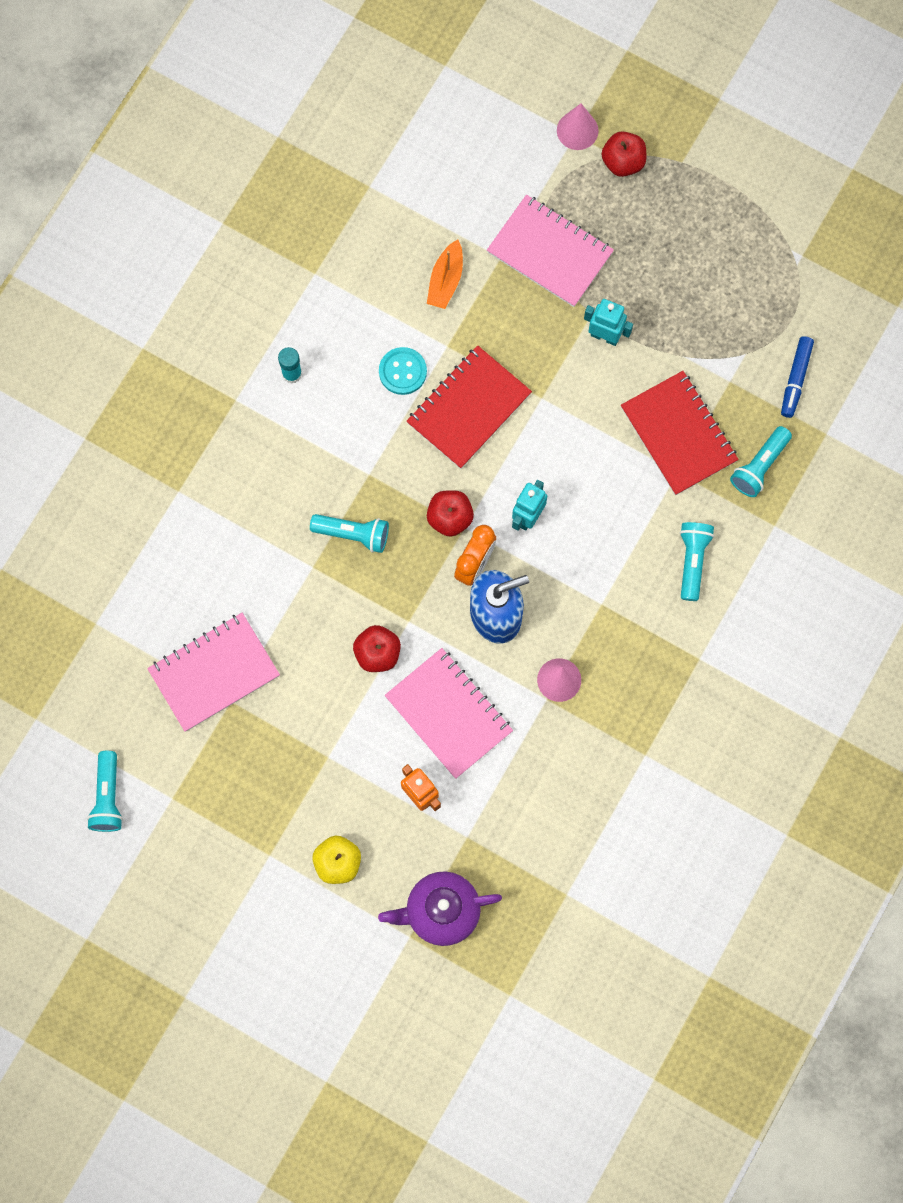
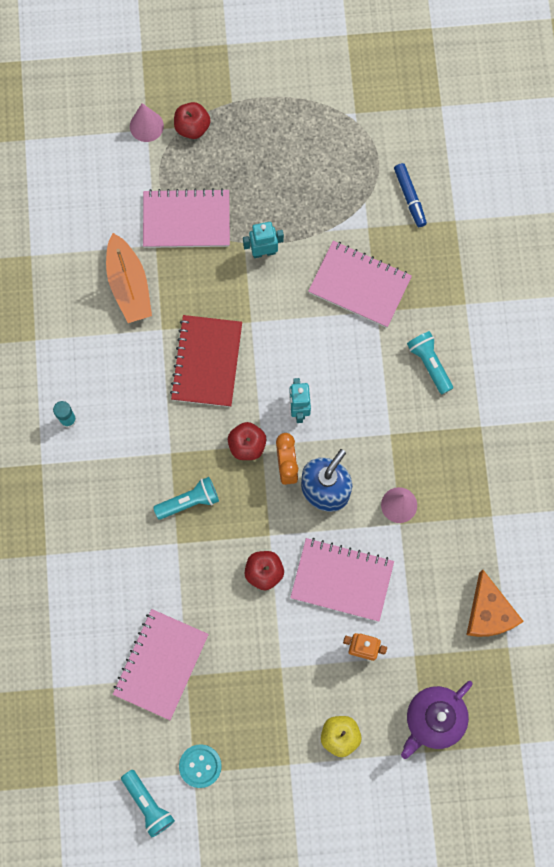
camera: 35 degrees left, 0 degrees up
(402, 371) = (144, 367): turquoise button -> turquoise button (200, 766)
(445, 280) = (129, 285): orange boat -> orange boat, size x1.56
(572, 847) = (488, 612): none -> orange cheese
(679, 434) = (359, 285): red notebook -> pink notebook
(759, 466) = (428, 271): turquoise flashlight -> none

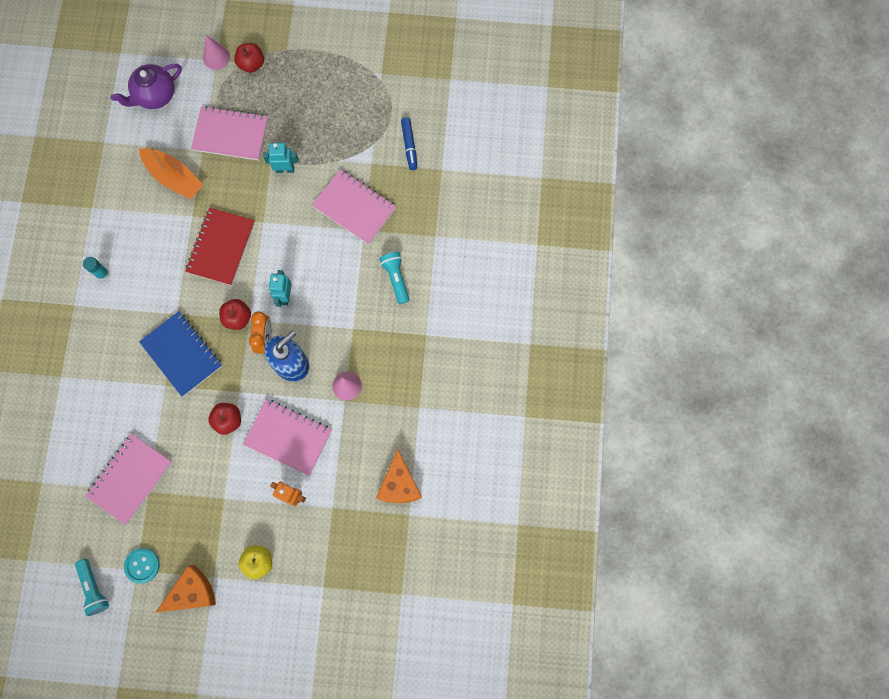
camera: 10 degrees right, 0 degrees up
(129, 285) = (174, 177): orange boat -> orange boat turned 45 degrees counterclockwise
(189, 501) = (182, 354): turquoise flashlight -> blue notebook
(268, 787) = (192, 592): none -> orange cheese
(433, 719) = (336, 562): purple teapot -> purple teapot (155, 96)

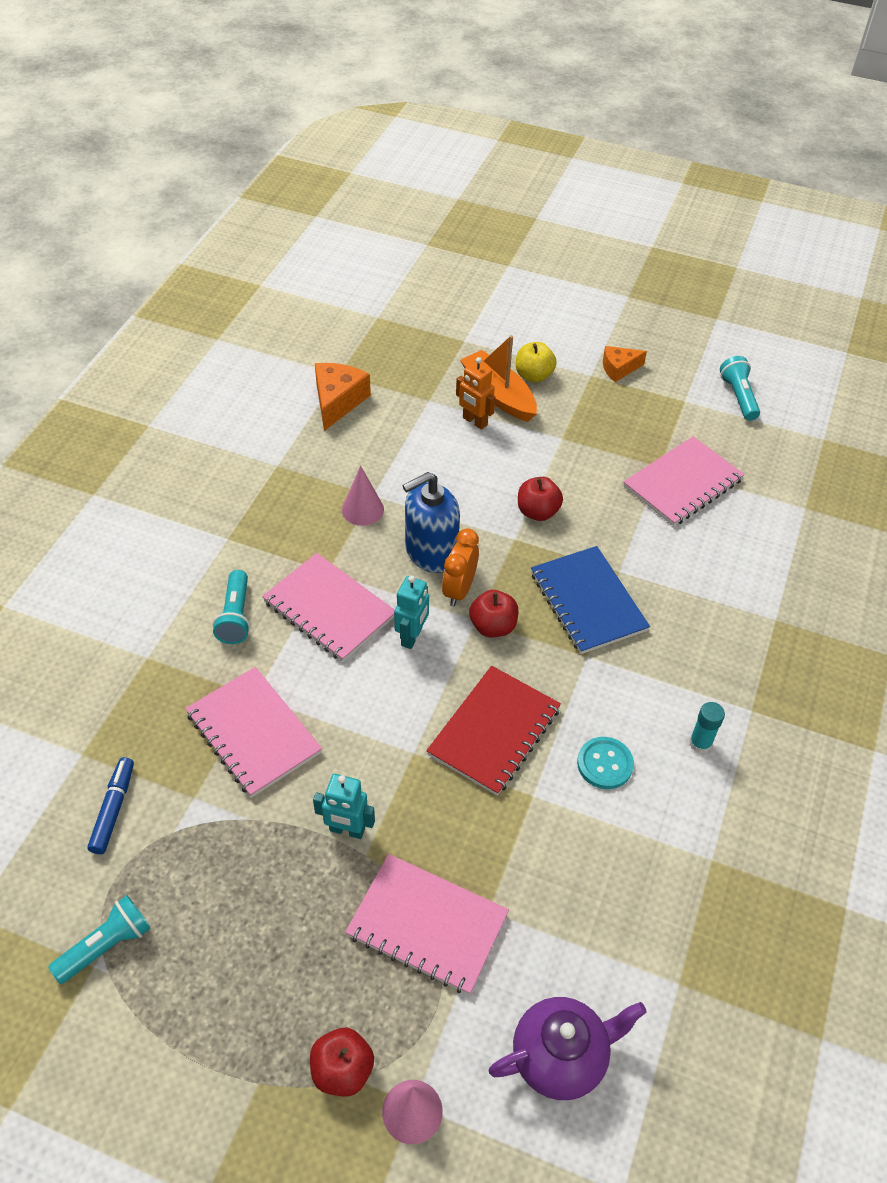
camera: 165 degrees left, 25 degrees down
(142, 565) = (676, 403): turquoise button -> turquoise button (605, 764)
(174, 177) = (551, 872): orange boat -> orange boat (498, 395)
(192, 592) = (619, 369): orange cheese -> orange cheese, size x0.64
(288, 437) = (461, 476): pink notebook -> pink notebook (329, 609)
(380, 83) = (106, 946): none -> turquoise flashlight

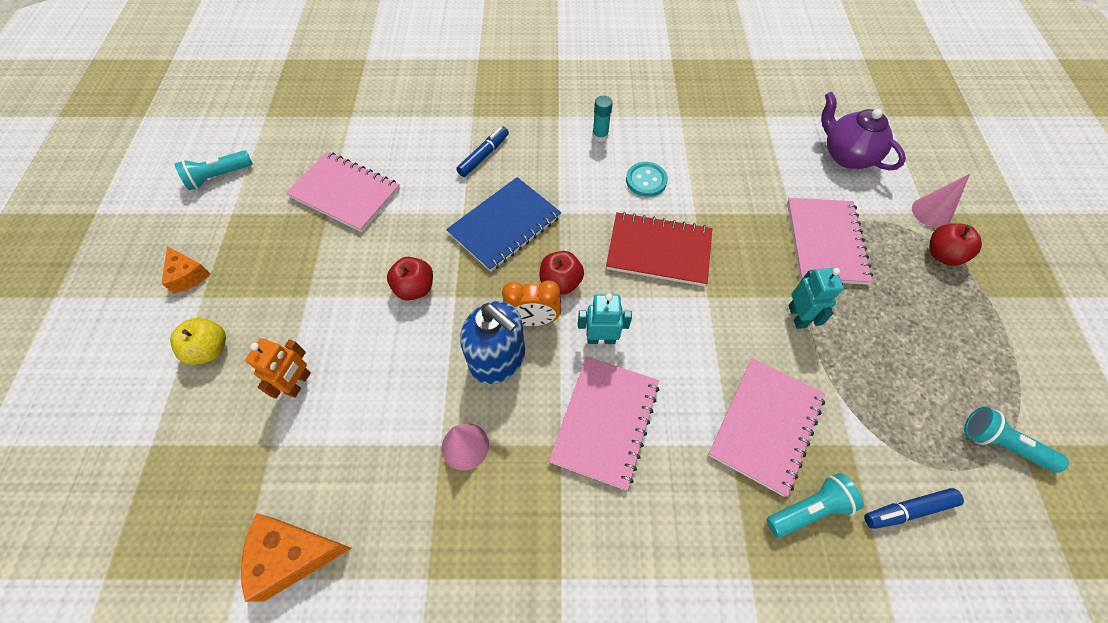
camera: 110 degrees left, 10 degrees up
(236, 616) = (656, 510): turquoise flashlight -> turquoise flashlight (808, 509)
(498, 395) = (249, 374): orange boat -> none
(701, 612) = (484, 155): none -> blue marker

